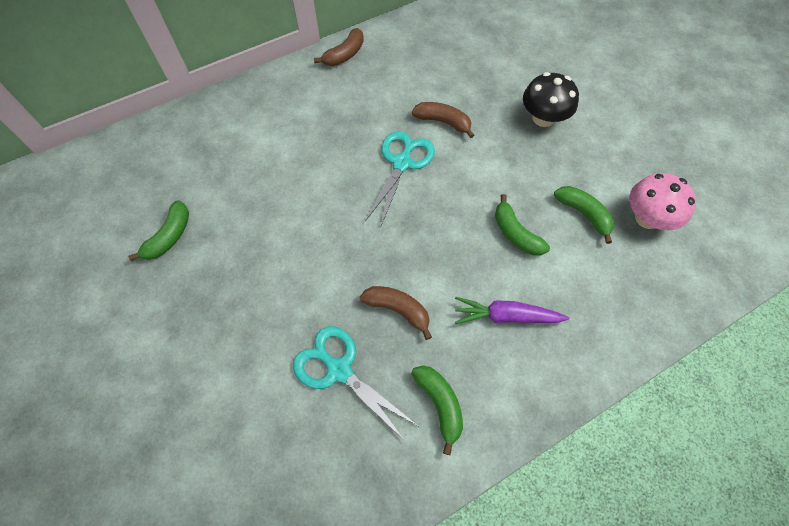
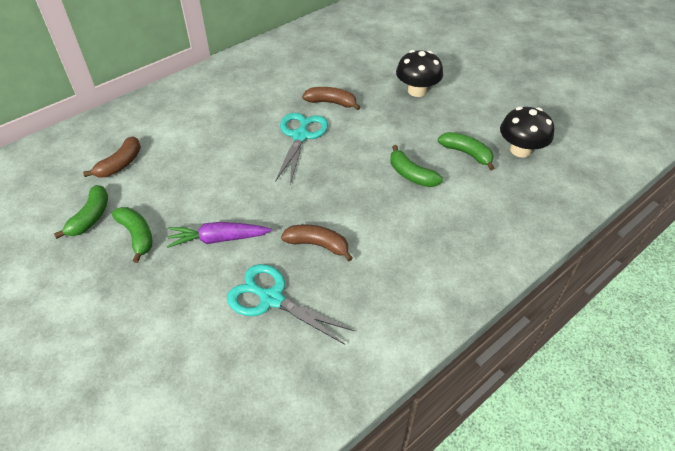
camera: 10 degrees left, 15 degrees down
(344, 55) = (234, 64): brown banana -> brown banana (120, 164)
(439, 404) = (370, 312): green banana -> green banana (137, 236)
(506, 316) = (416, 236): purple carrot -> purple carrot (218, 239)
(647, 218) = (520, 150): pink mushroom -> black mushroom

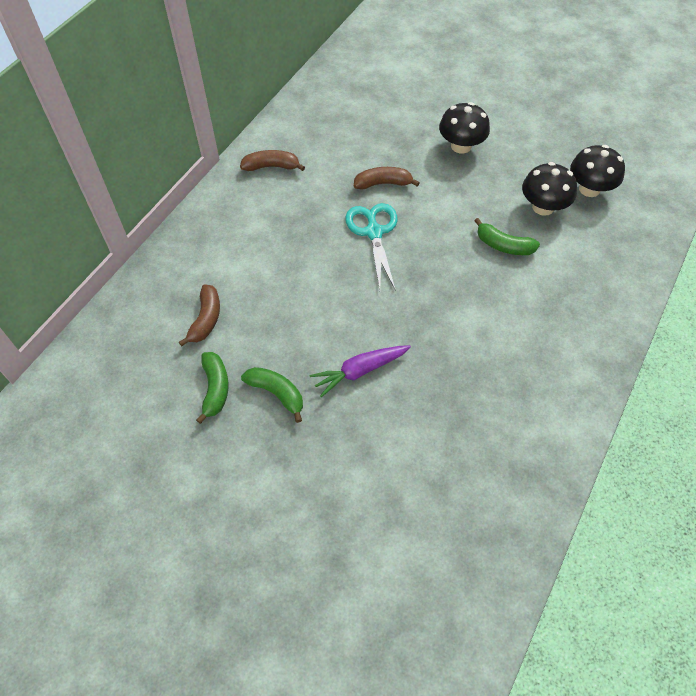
camera: 20 degrees left, 10 degrees up
(272, 299) = (445, 415): turquoise scissors -> none
(318, 245) = (457, 347): brown banana -> brown banana (271, 166)
(466, 154) = (543, 207): green banana -> black mushroom

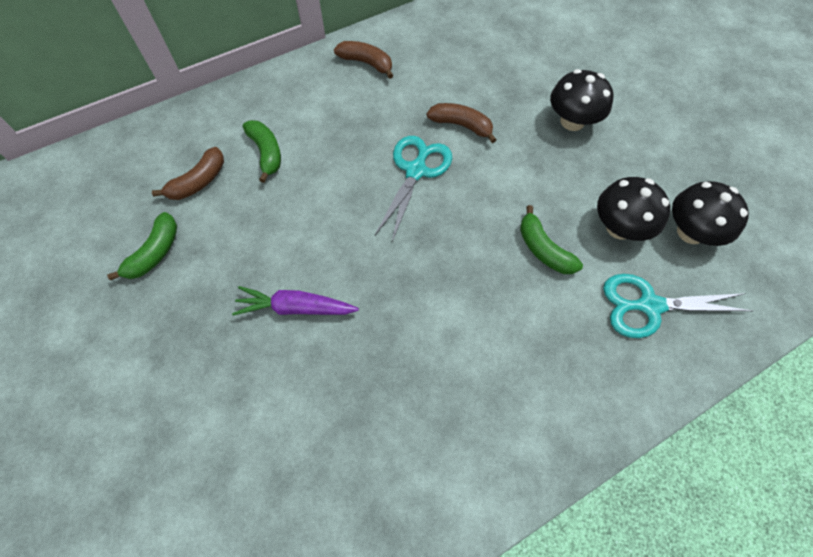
camera: 30 degrees right, 5 degrees up
(277, 393) = (203, 288): green banana -> green banana (266, 153)
(595, 249) = (650, 306): none -> turquoise scissors

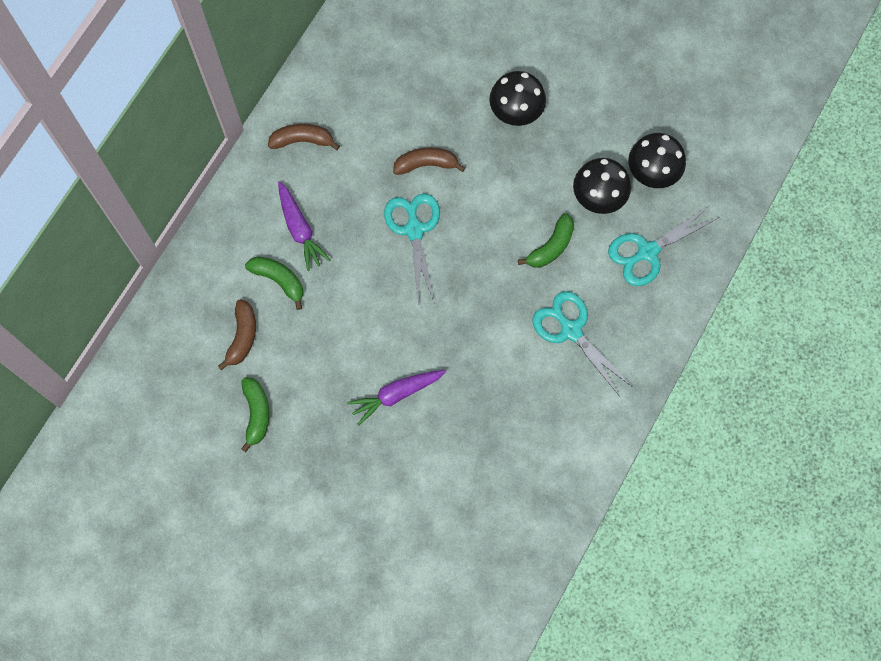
camera: 30 degrees left, 10 degrees up
(315, 124) = (300, 229): none -> purple carrot
(520, 342) = (571, 330): none -> turquoise scissors
(543, 249) = (551, 247): green banana -> green banana turned 75 degrees counterclockwise

